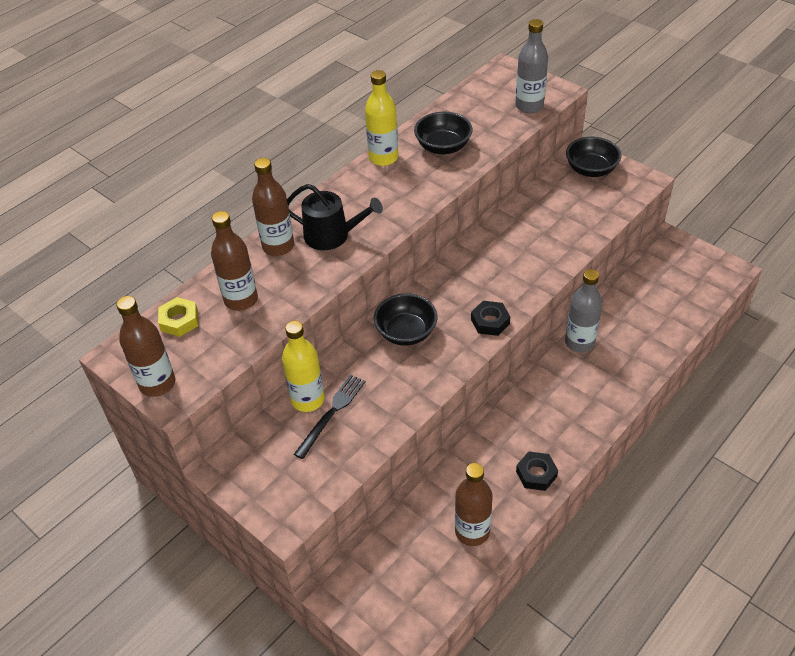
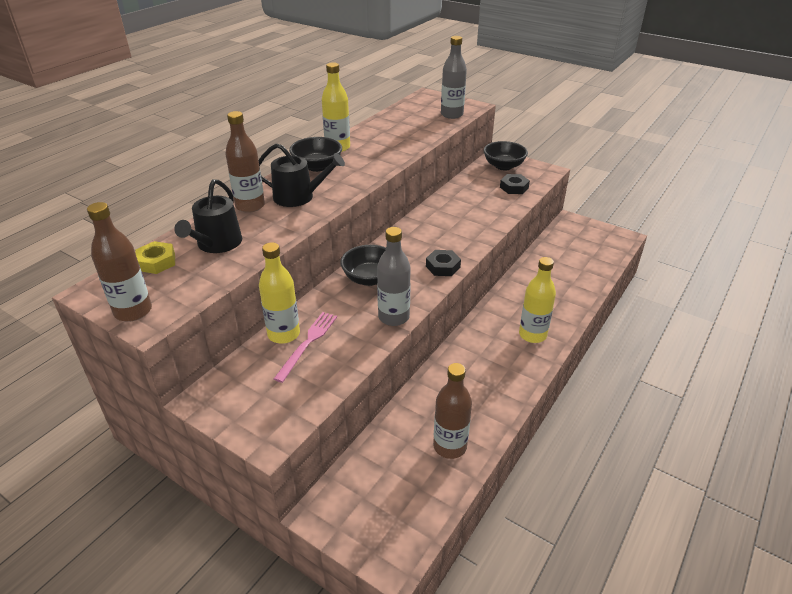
camera: 10 degrees left, 10 degrees down
(241, 300) = (217, 244): brown bottle -> black watering can
(331, 413) = (307, 343): black fork -> pink fork
(443, 147) = (387, 139): black bowl -> black bowl (317, 166)
(536, 474) = (500, 393): black nut -> black nut (514, 187)
(579, 342) = (515, 292): grey bottle -> grey bottle (393, 317)
(588, 402) = (532, 335): none -> yellow bottle

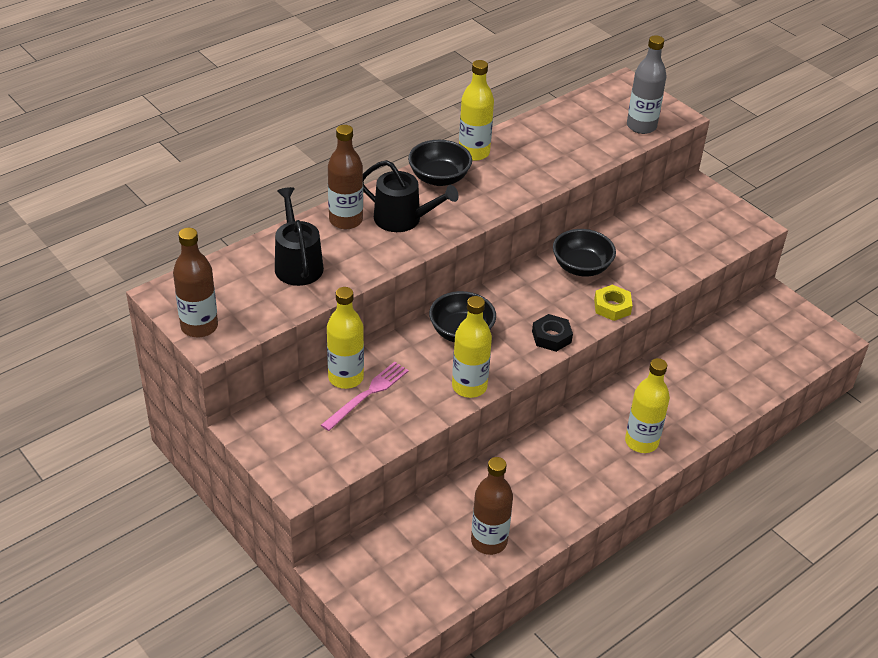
camera: 15 degrees right, 5 degrees up
(156, 262) = (232, 273): yellow nut -> yellow nut (612, 307)
(217, 244) = (297, 264): black watering can -> black watering can turned 135 degrees clockwise
(393, 317) = (469, 386): grey bottle -> yellow bottle
(503, 166) = (699, 206): black bowl -> black bowl (581, 267)
(514, 187) = (695, 243): black nut -> none

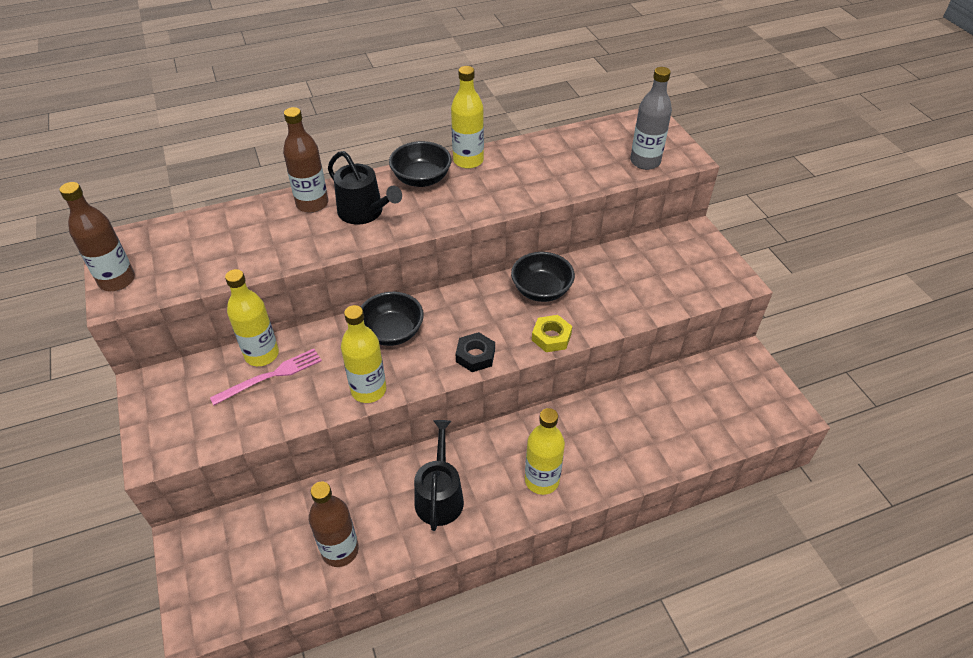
camera: 20 degrees right, 5 degrees up
(297, 264) = (242, 237): black watering can -> black watering can (439, 496)

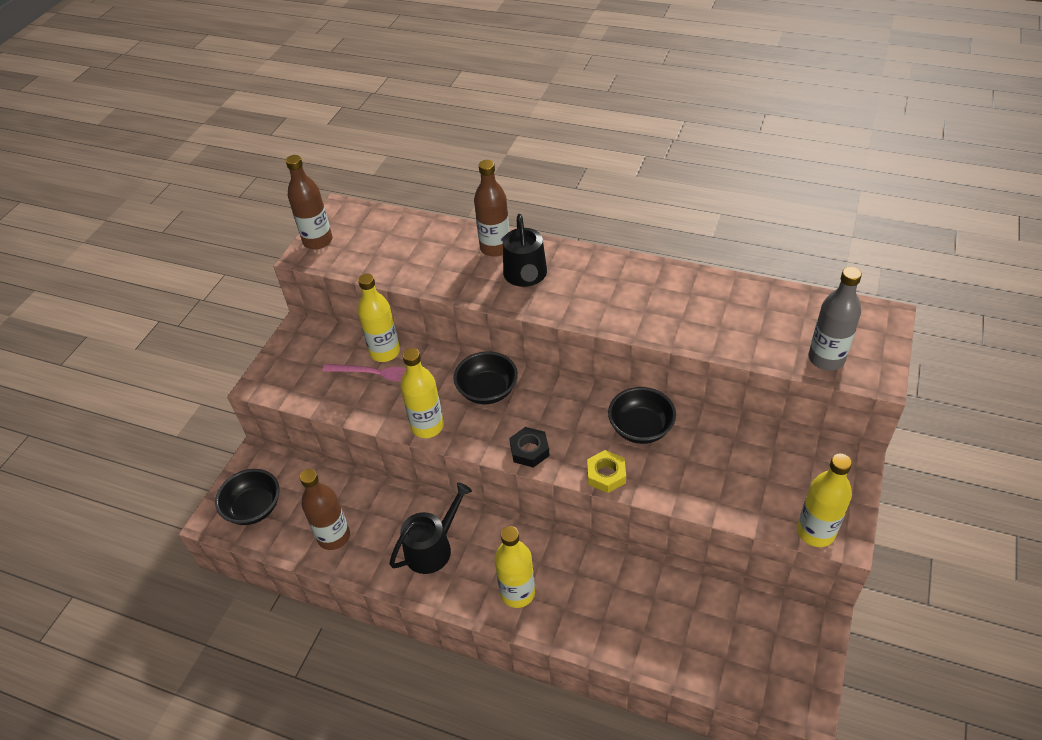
camera: 45 degrees right, 0 degrees up
(421, 179) = (599, 269): black bowl -> black bowl (254, 508)
(468, 161) = (656, 272): yellow bottle -> yellow bottle (815, 532)

